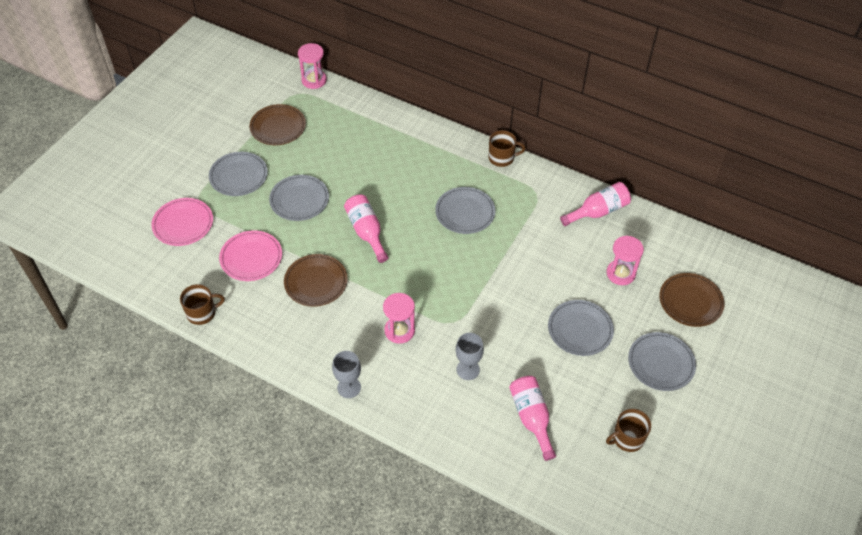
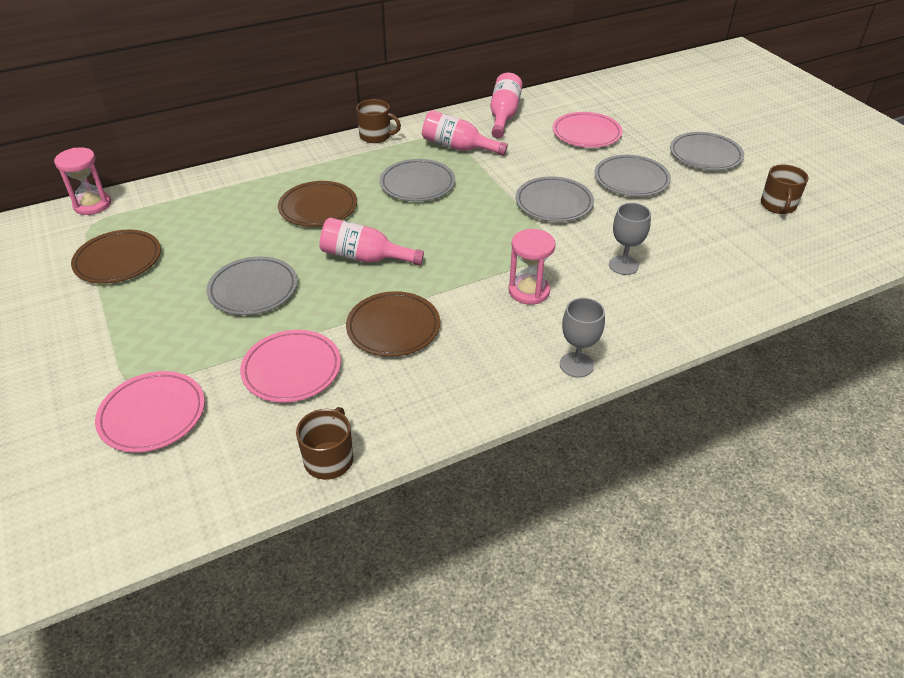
camera: 55 degrees left, 10 degrees down
(238, 176) = (145, 325): grey plate -> grey plate (554, 203)
(502, 158) = (376, 136): brown mug -> brown mug turned 75 degrees clockwise
(531, 418) = (716, 250): pink bottle -> pink bottle (458, 148)
(620, 273) = (586, 133): pink hourglass -> pink plate
(690, 302) = (650, 115): brown plate -> brown plate (318, 207)

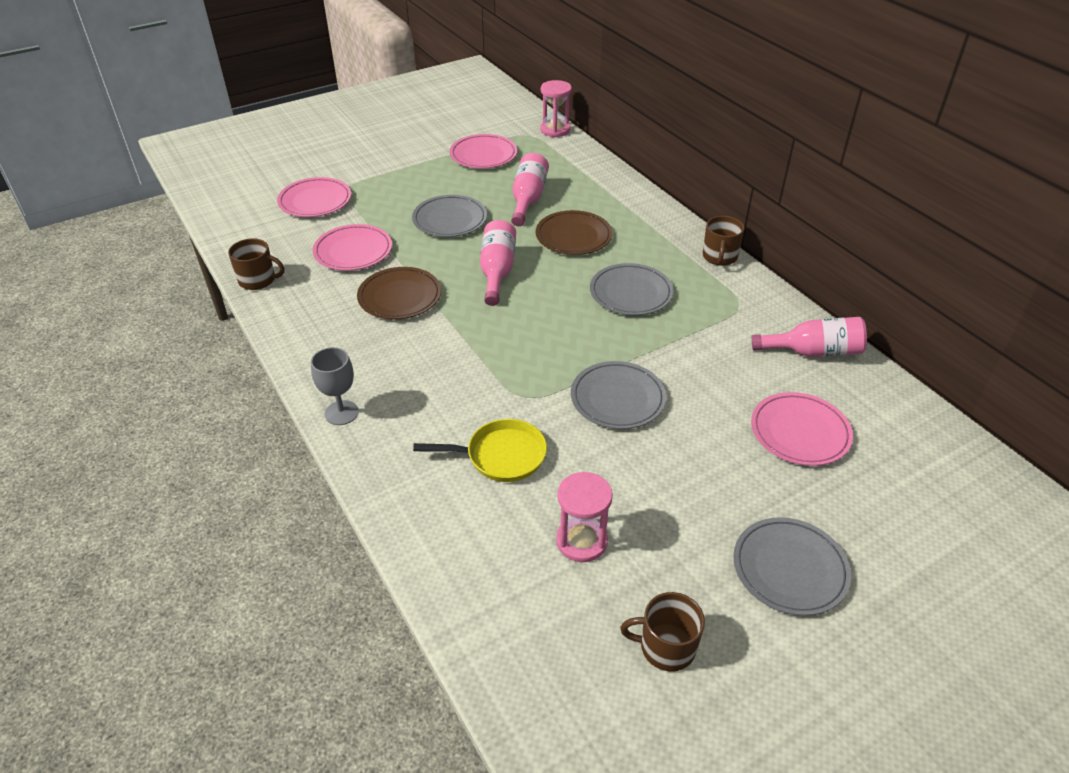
camera: 85 degrees right, 0 degrees up
(118, 260) = (483, 155): brown plate -> pink plate
(458, 148) = (717, 317): pink bottle -> pink bottle (528, 199)
(529, 291) = (452, 379): pink hourglass -> pink hourglass (581, 541)
(623, 265) = (501, 456): grey goblet -> yellow pan
(631, 179) = (692, 474): grey plate -> none

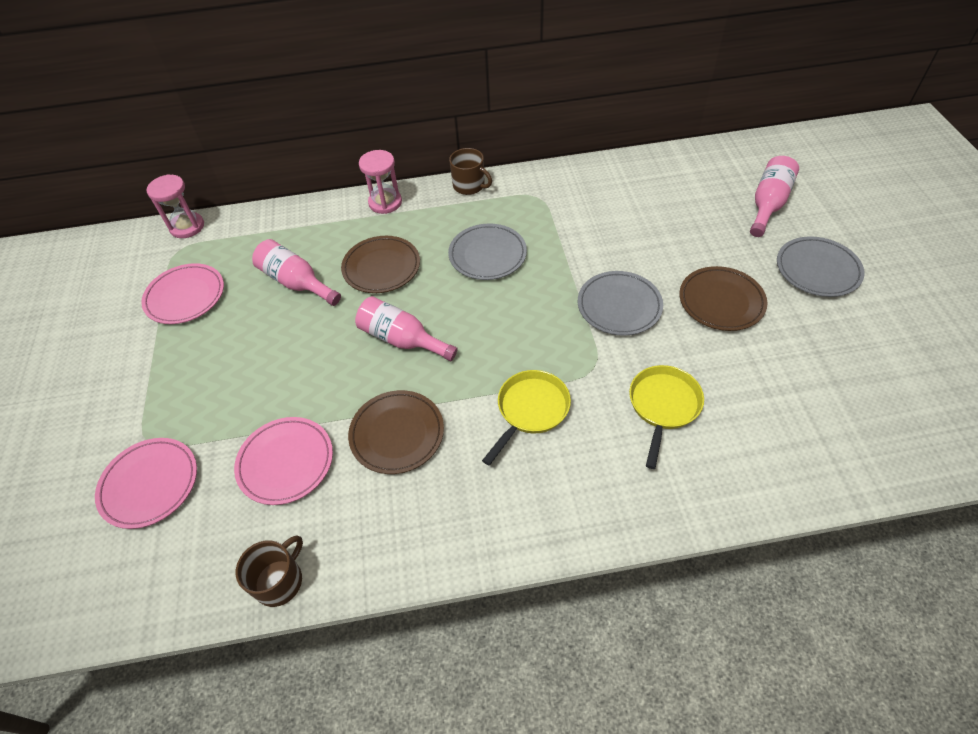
camera: 65 degrees left, 10 degrees up
(341, 413) = (561, 528): grey goblet -> none
(450, 220) = (287, 356): grey plate -> none
(456, 366) = (530, 410): none -> yellow pan
(581, 541) = (772, 378): pink hourglass -> pink hourglass (385, 202)
(666, 647) = (878, 359): brown mug -> none
(674, 480) = (721, 301): none -> brown plate
(799, 432) = (691, 217): pink plate -> none
(813, 352) = (610, 178): pink bottle -> pink bottle (768, 204)

